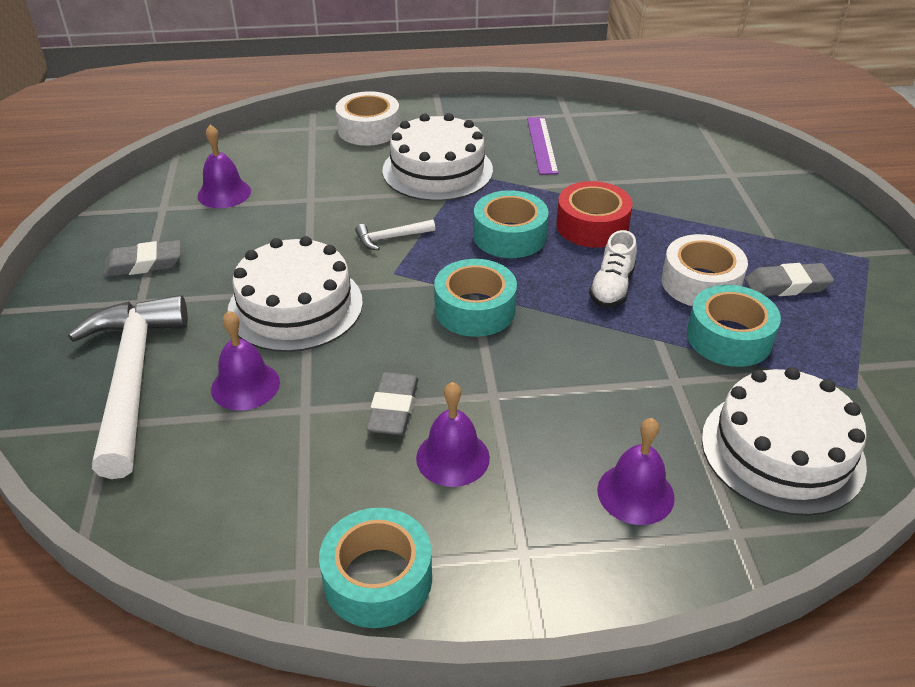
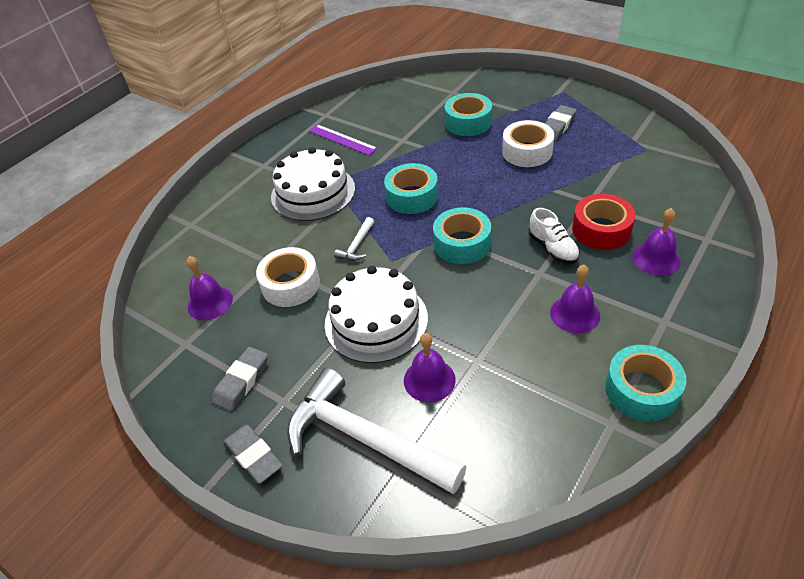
camera: 45 degrees left, 5 degrees up
(369, 129) = (229, 200): white tape -> white tape (290, 284)
(393, 408) = (514, 319): grey eraser -> grey eraser (254, 456)
(592, 226) = (439, 161): red tape -> red tape (601, 230)
(612, 287) = (498, 183): white shoe -> white shoe (553, 248)
(729, 337) = (576, 166): turquoise tape -> turquoise tape (468, 122)
(782, 451) = (667, 195): white cake -> none

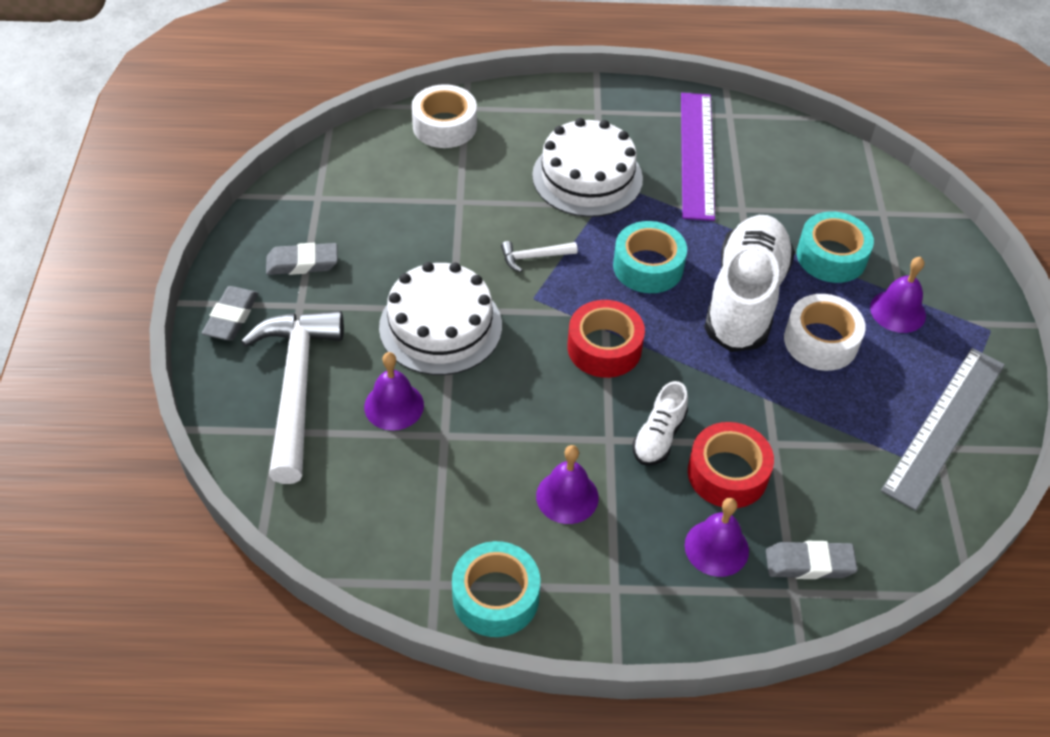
camera: 50 degrees right, 5 degrees up
(210, 302) = (376, 185): purple bell -> purple bell (897, 311)
(290, 284) = (441, 233): white tape -> white tape (444, 126)
(342, 140) = (696, 154): purple ruler -> purple ruler, size x1.64
(462, 243) = (604, 348): turquoise tape -> red tape
(472, 167) = (745, 299): none -> white shoe
(557, 126) = (902, 353): grey eraser -> grey eraser (809, 564)
(619, 133) = (944, 426): none -> grey ruler

